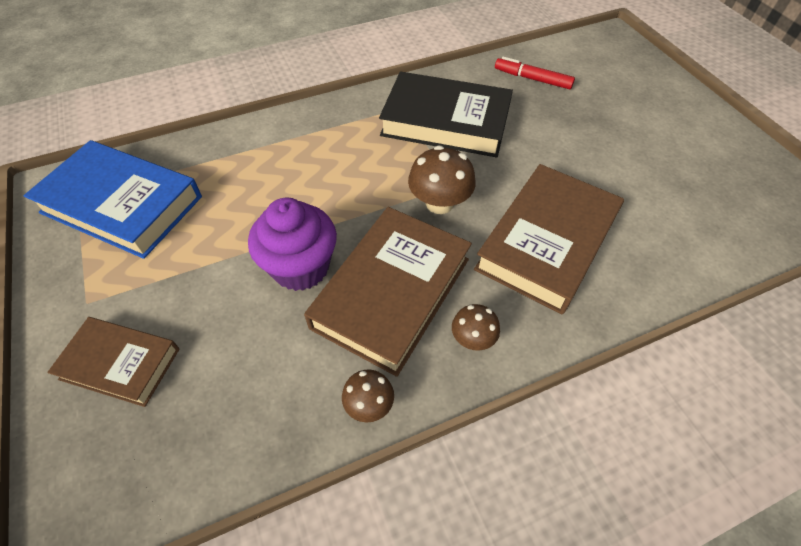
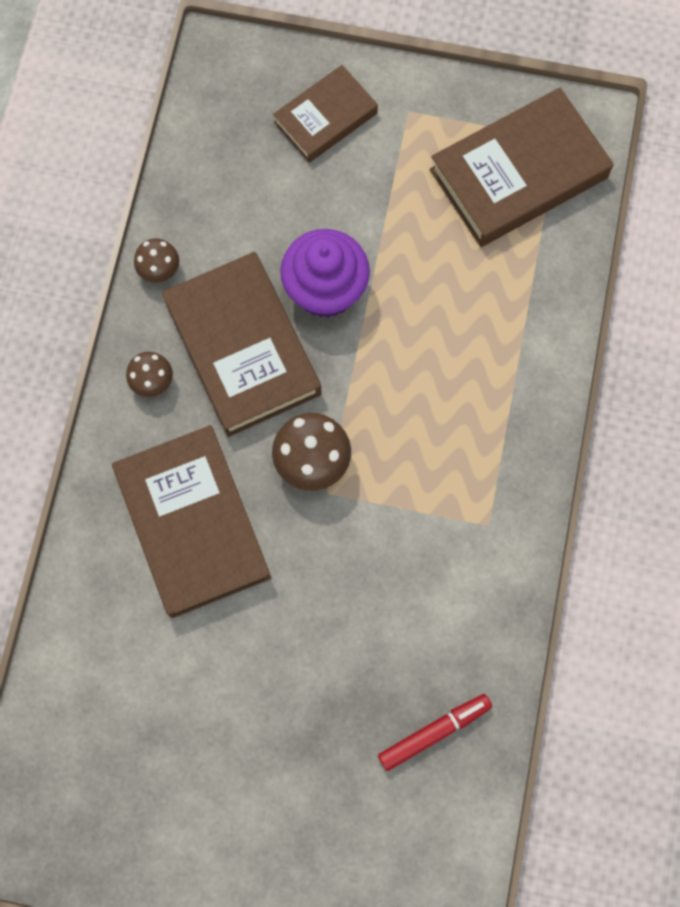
camera: 125 degrees right, 20 degrees up
(122, 204) = (518, 174): blue book -> brown book
(445, 121) = (428, 559): black book -> none

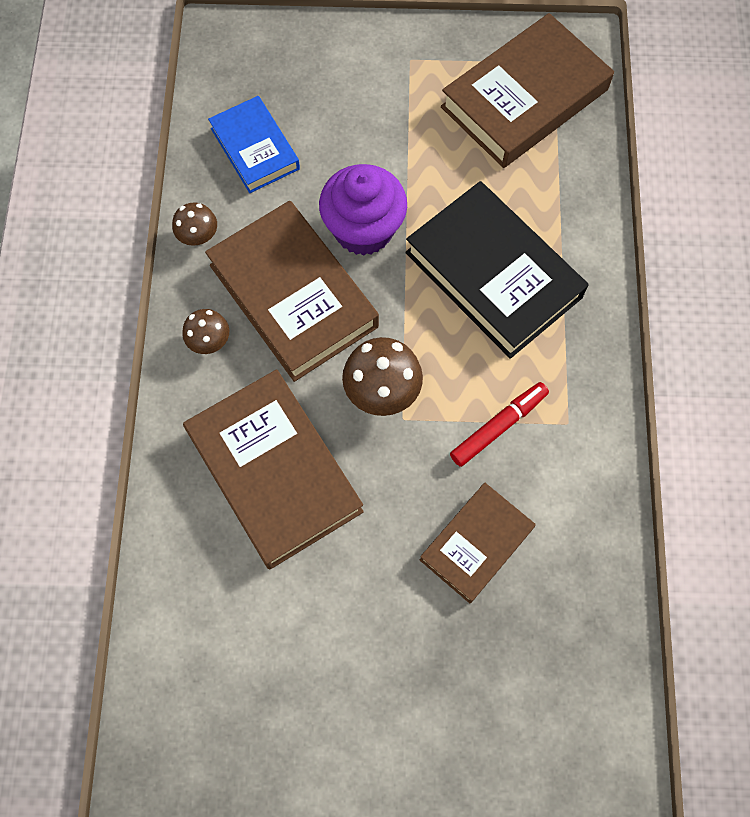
camera: 10 degrees left, 5 degrees down
(232, 185) = (255, 148): none -> blue book
(326, 118) = (333, 76): brown book -> brown book (476, 544)
(434, 732) = (559, 638): red marker -> red marker (498, 427)
(446, 359) = (493, 274): none -> black book

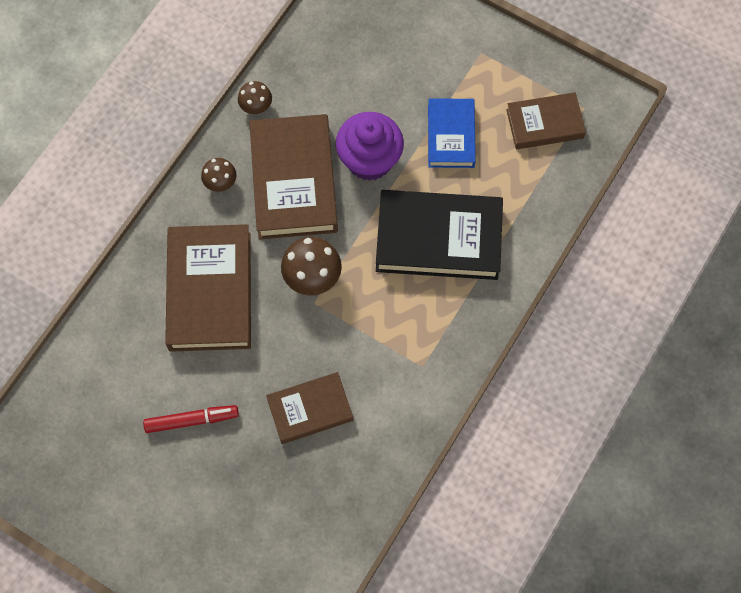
camera: 30 degrees right, 0 degrees up
(255, 148) = (331, 63): blue book -> blue book (451, 136)
(493, 274) = (438, 238): black book -> black book turned 75 degrees counterclockwise
(498, 427) = (374, 342): red marker -> red marker (192, 420)
(525, 98) = (544, 124): brown book -> brown book, size x0.59

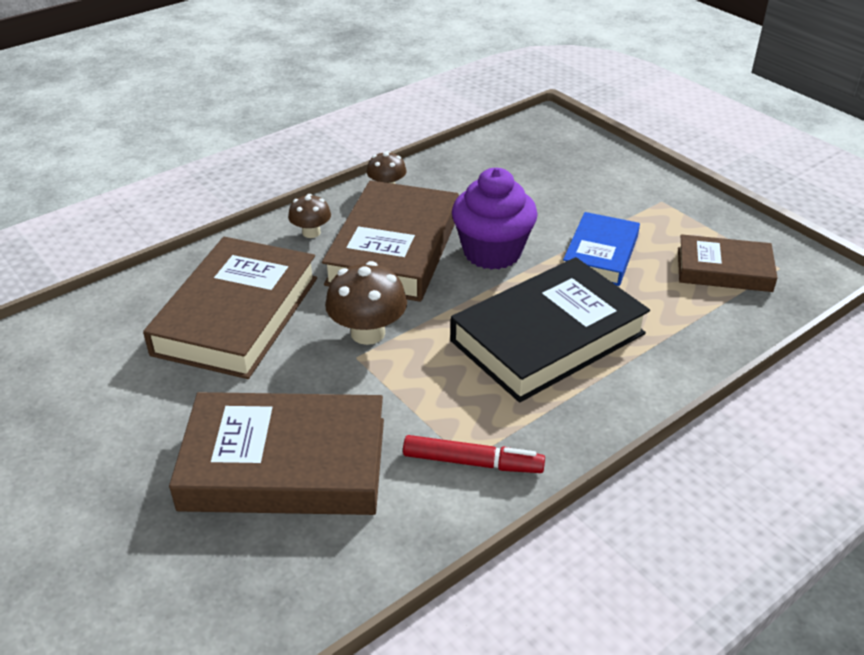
camera: 20 degrees right, 30 degrees down
(192, 420) = (123, 431): red marker -> red marker (472, 462)
(310, 410) = (284, 464): brown book -> brown book, size x1.69
(438, 238) = (547, 337): black book -> black book turned 60 degrees counterclockwise

